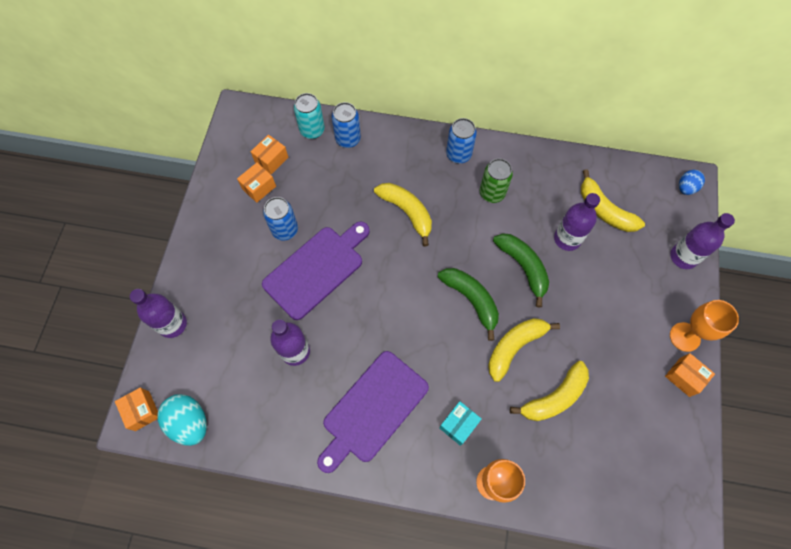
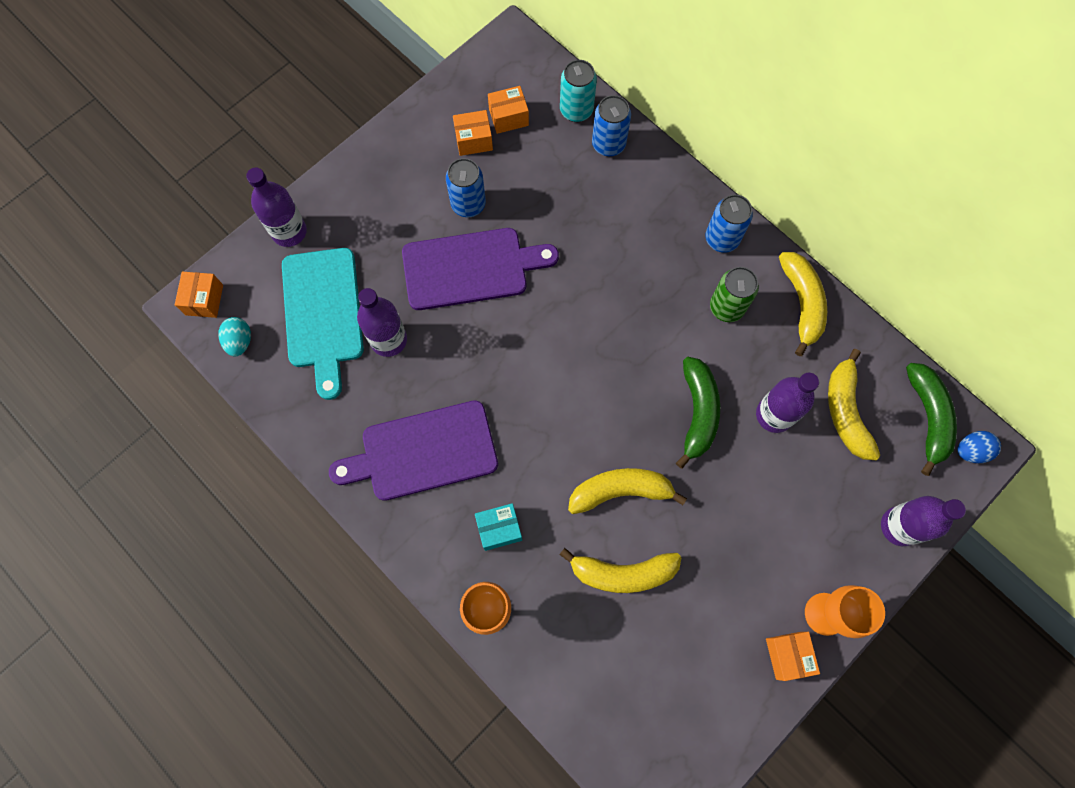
camera: 35 degrees right, 5 degrees up
(190, 422) = (240, 341): turquoise egg -> turquoise egg, size x0.62
(236, 363) = (323, 313): none -> turquoise cutting board
(407, 212) = (613, 268): yellow banana -> yellow banana (801, 303)
(471, 300) = (611, 410): green banana -> green banana (928, 417)

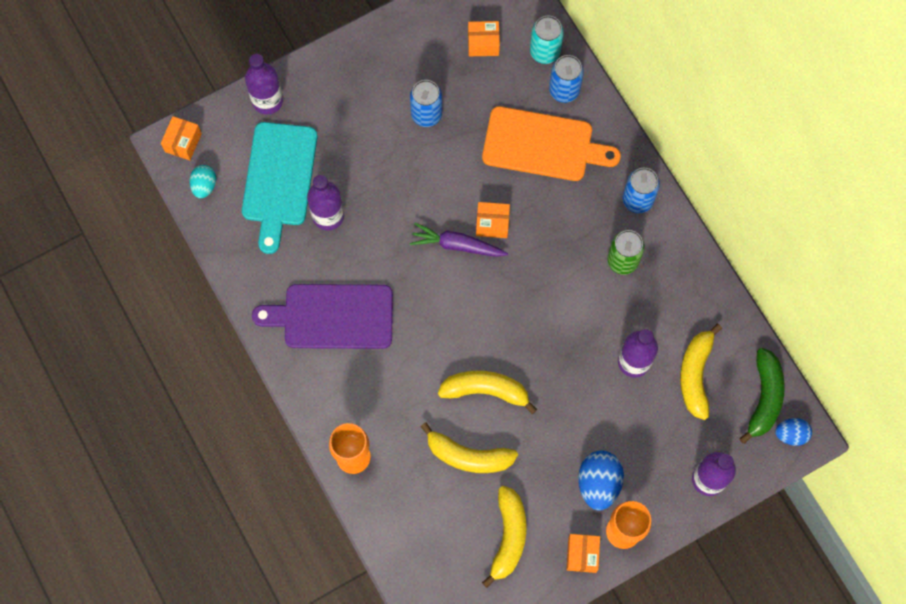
camera: 15 degrees right, 0 degrees up
(470, 268) = (413, 171): purple cutting board -> none
(473, 140) = (447, 57): orange box -> orange box (492, 224)
(499, 529) = (378, 394): turquoise box -> none
(541, 336) = (457, 245): none -> purple carrot
(603, 206) = (542, 145): none -> orange cutting board
(697, 413) = (569, 343): green banana -> none
(779, 565) = (598, 483): none -> blue egg
(801, 303) = (689, 274): yellow banana -> yellow banana (508, 537)

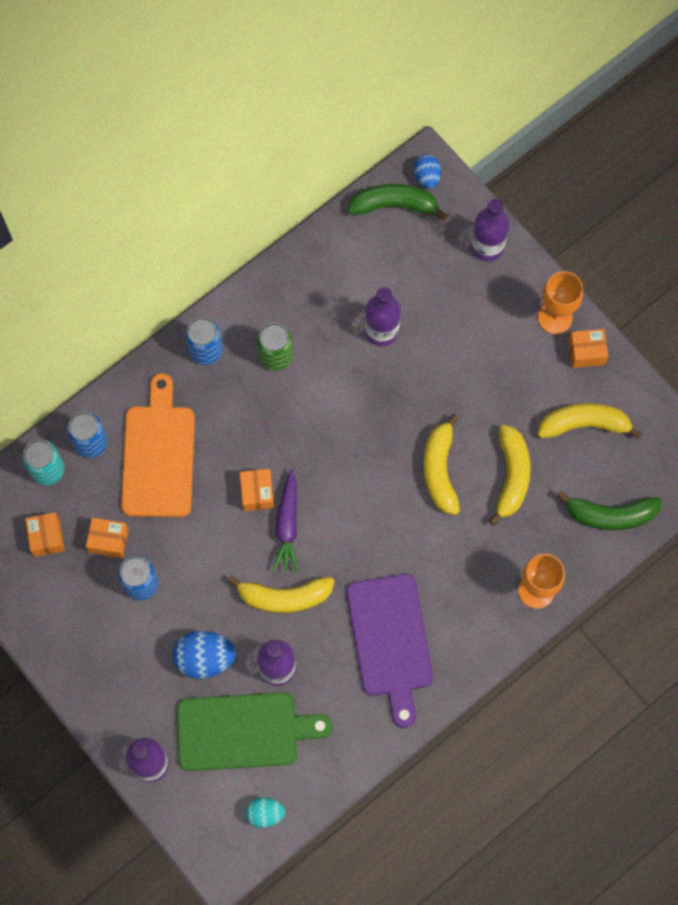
camera: 100 degrees left, 0 degrees up
(183, 142) = (217, 850): orange box -> orange box (108, 541)
(279, 179) = (243, 731): turquoise cutting board -> green cutting board
(413, 542) = (610, 515): none -> green banana
(598, 483) = (512, 347): blue egg -> blue egg (205, 658)
(695, 374) = (383, 271): yellow banana -> yellow banana (284, 597)

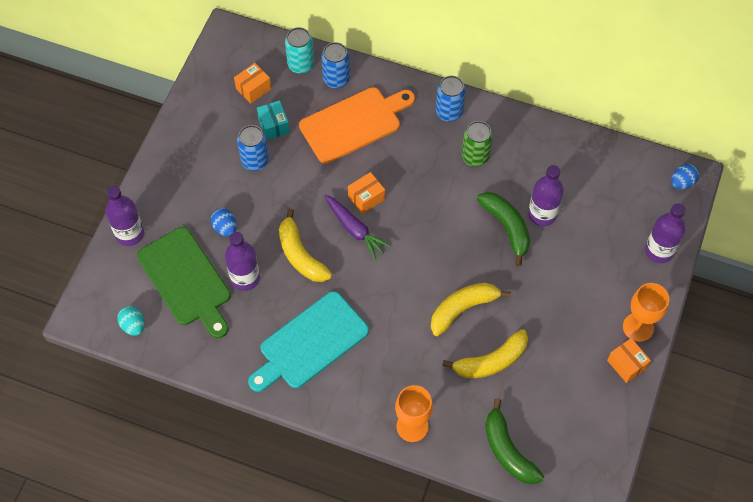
camera: 60 degrees right, 10 degrees down
(108, 541) = (274, 125): orange box -> turquoise box
(205, 658) = (225, 228): blue egg -> blue egg, size x0.62
(287, 525) = (354, 229): purple carrot -> purple carrot turned 105 degrees counterclockwise
(390, 641) = (310, 343): purple cutting board -> turquoise cutting board
(395, 205) = (644, 173): green banana -> green banana (507, 227)
(584, 424) = (568, 393): yellow banana -> none

